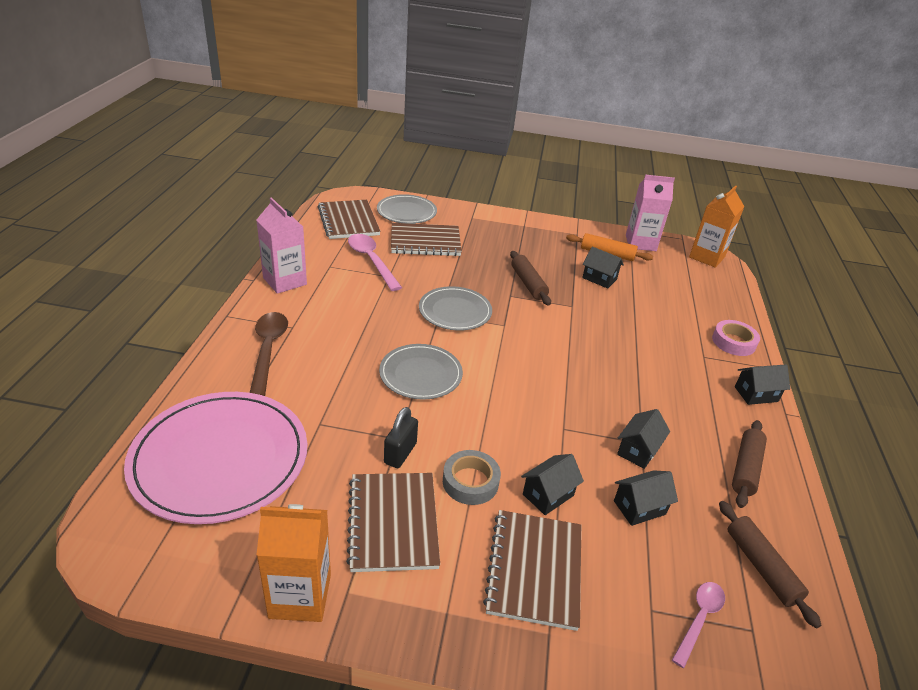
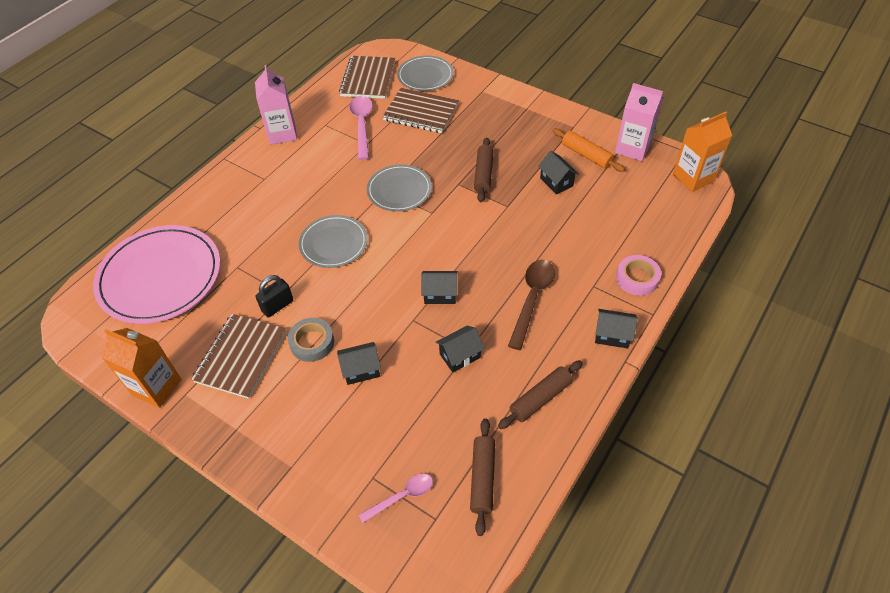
camera: 30 degrees right, 15 degrees up
(268, 350) = (236, 196): brown spoon -> brown spoon (532, 299)
(534, 570) = (312, 421): brown notebook -> none
(639, 507) = (423, 402): black house -> black house (440, 294)

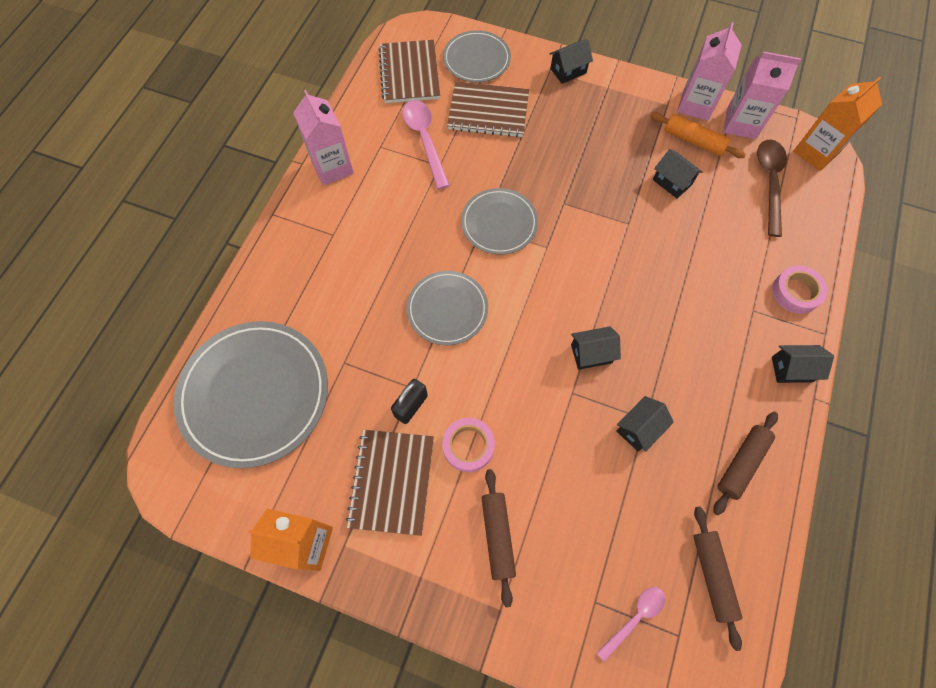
camera: 15 degrees left, 15 degrees up
(160, 277) = (254, 394): pink plate -> grey plate
(312, 342) = (468, 446): grey tape -> pink tape
(361, 370) = (536, 470): black house -> black house (568, 71)
(483, 174) = (588, 186): brown rolling pin -> brown rolling pin (498, 536)
(532, 299) = (693, 340): brown spoon -> brown spoon (769, 183)
(597, 130) = (695, 105): none -> pink carton

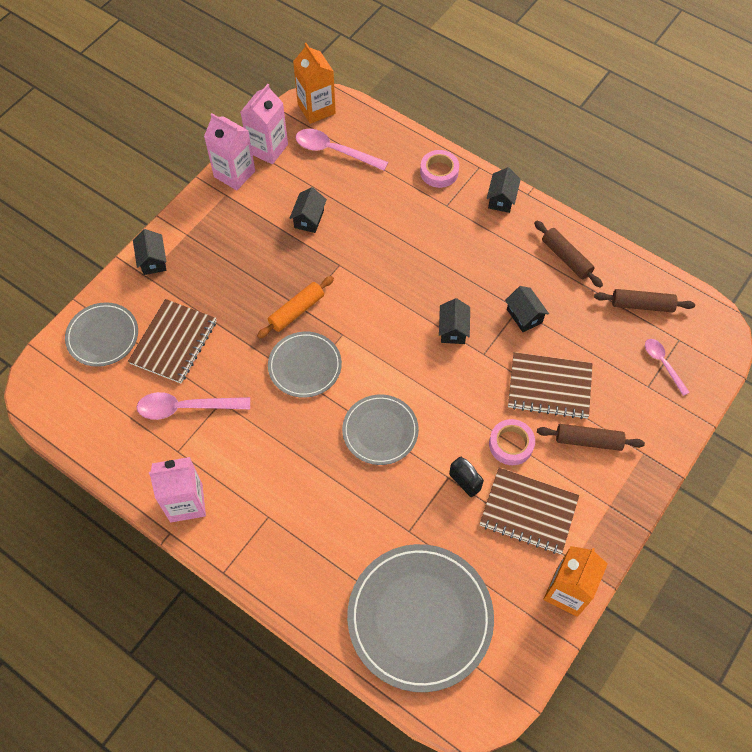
camera: 75 degrees left, 5 degrees down
(409, 73) = (94, 403): brown notebook -> brown notebook (549, 387)
(672, 182) = (309, 219): black house -> black house turned 45 degrees counterclockwise
(694, 141) = (272, 188): orange rolling pin -> orange rolling pin (296, 311)
(769, 183) = (334, 151): brown spoon -> pink spoon

